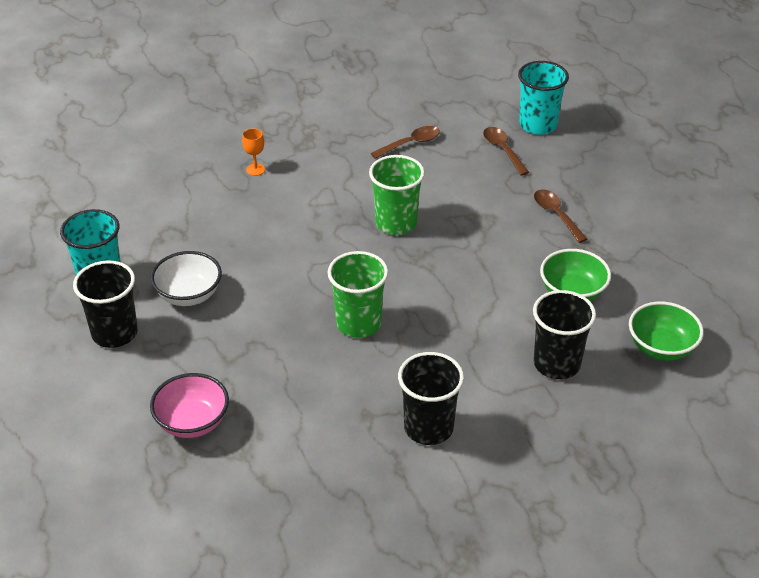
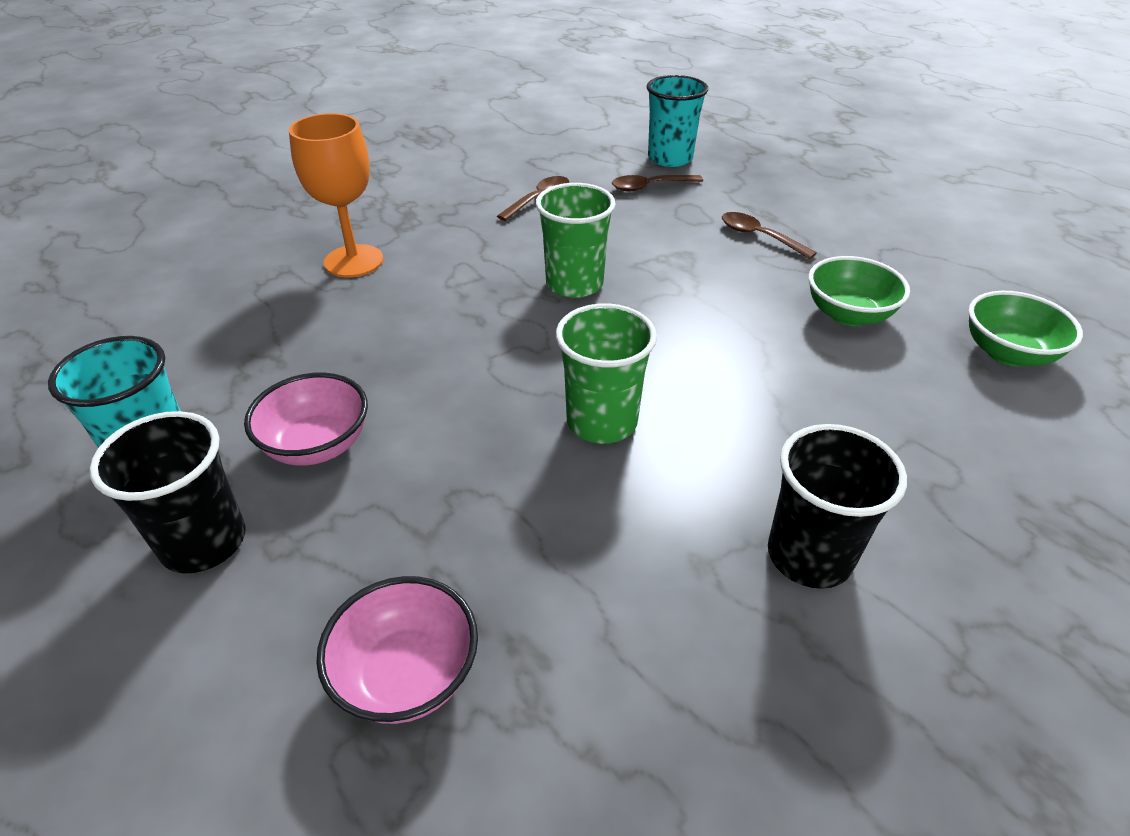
camera: 20 degrees left, 0 degrees up
(189, 295) = (317, 445): white bowl -> pink bowl
(255, 169) = (354, 261): orange goblet -> orange goblet, size x2.24
(503, 150) = (649, 187): brown spoon -> brown spoon turned 60 degrees counterclockwise
(557, 364) = (905, 407): black cup -> none

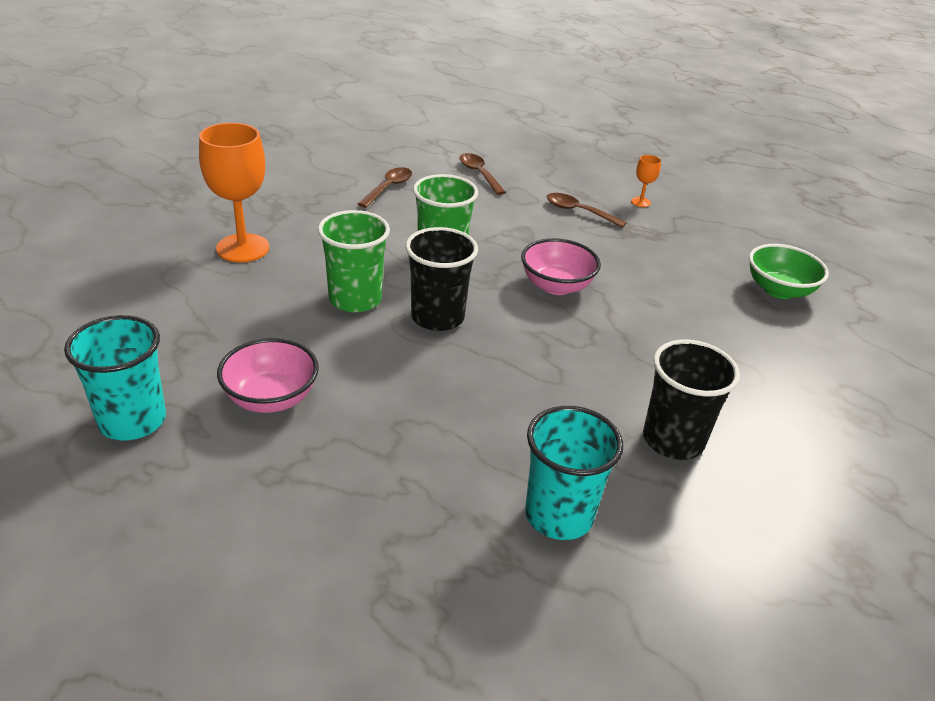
camera: 15 degrees left, 5 degrees down
(204, 542) = (205, 479): black cup -> black cup (437, 317)
(407, 674) = (407, 550): pink bowl -> pink bowl (556, 286)
(602, 421) = (497, 361): green cup -> green cup (355, 299)
(649, 187) = (479, 174): brown spoon -> brown spoon turned 90 degrees clockwise
(670, 158) = (489, 149): turquoise cup -> turquoise cup (559, 515)
(842, 228) = (640, 202): none -> orange goblet
(848, 314) = (661, 269): green bowl -> none

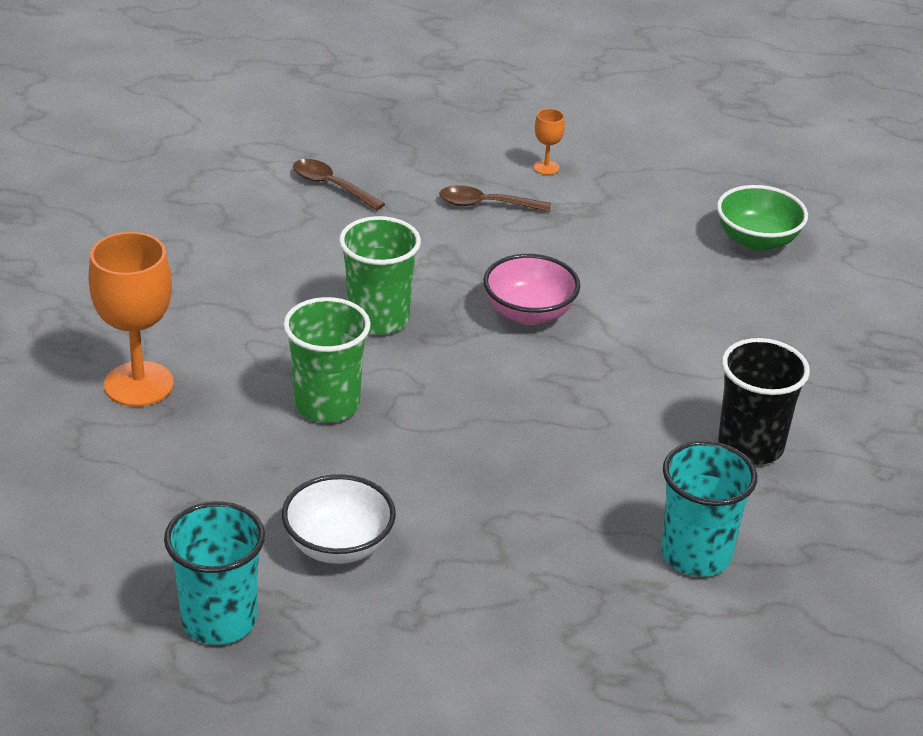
camera: 25 degrees left, 0 degrees up
(271, 398) = (338, 545): pink bowl -> white bowl
(388, 188) = (238, 242): brown spoon -> none
(437, 317) = (433, 395): black cup -> none

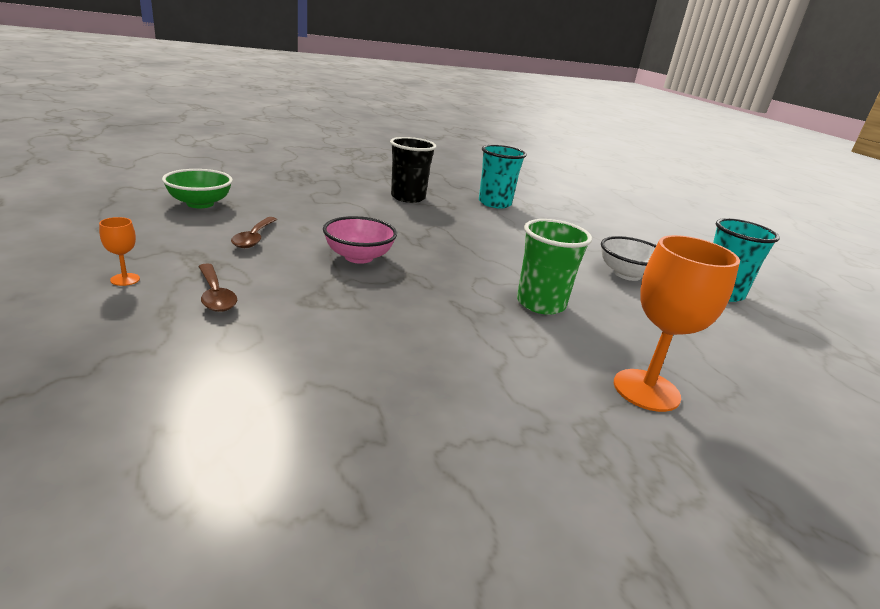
camera: 125 degrees left, 10 degrees down
(331, 186) = (235, 388): brown spoon -> brown spoon (254, 238)
(378, 318) = (429, 307): green cup -> none

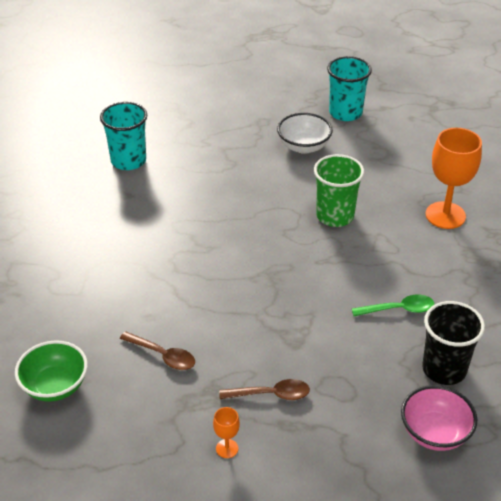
camera: 60 degrees left, 15 degrees up
(358, 257) = (226, 294): pink bowl -> pink bowl (435, 433)
(408, 197) = (90, 219): black cup -> black cup (444, 369)
(414, 369) = (399, 309): none -> green spoon

